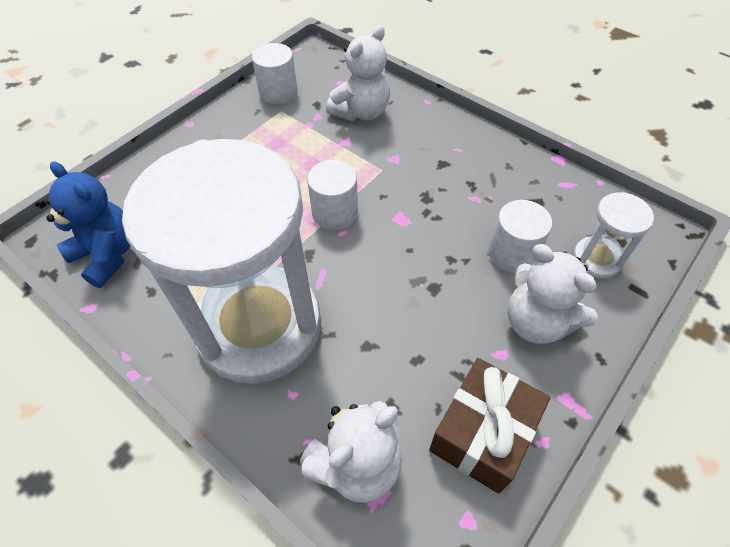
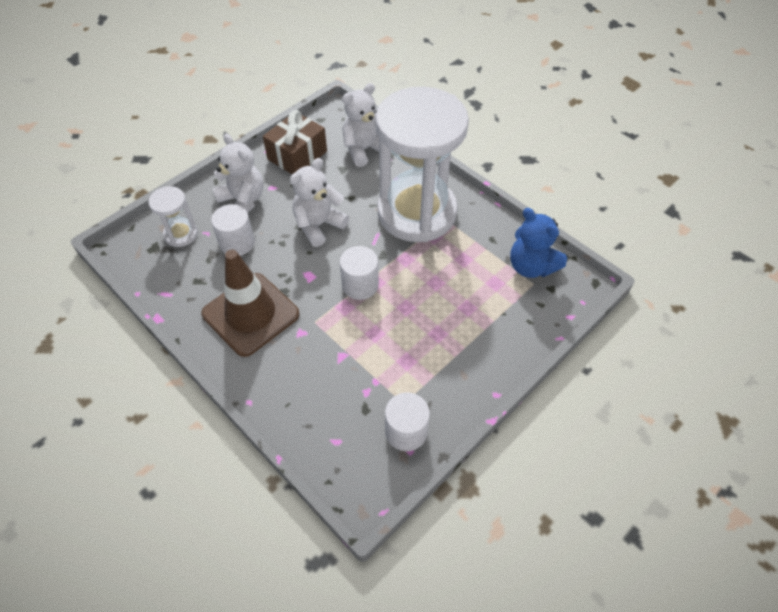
camera: 175 degrees left, 0 degrees up
(361, 112) = (320, 392): white teddy bear -> white teddy bear (318, 225)
(456, 171) = (250, 314): none -> brown traffic cone

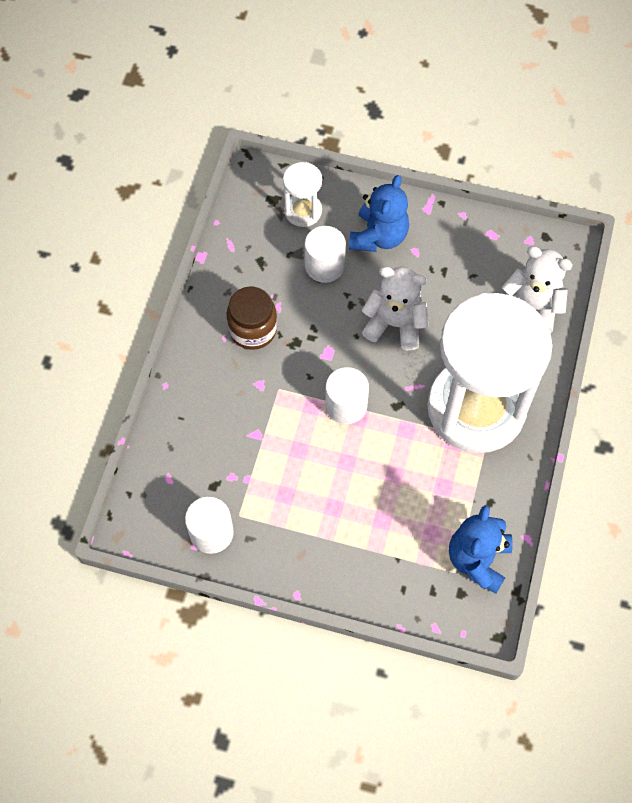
camera: 60 degrees right, 10 degrees up
(242, 201) = (378, 236): white teddy bear -> blue teddy bear
(250, 314) = (253, 329): brown traffic cone -> brown jar
(297, 155) = (475, 247): brown gift -> none

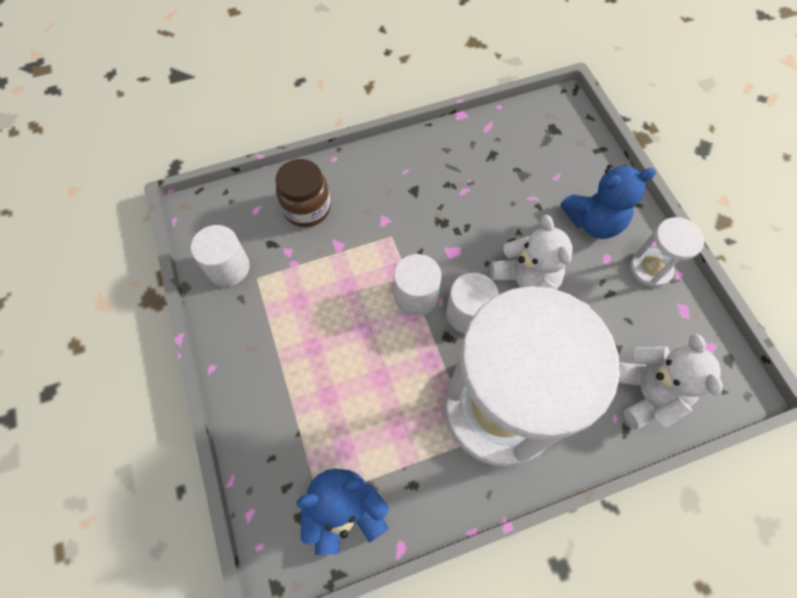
camera: 55 degrees right, 0 degrees up
(253, 329) = (428, 186): brown jar -> brown jar (307, 208)
(303, 211) = (563, 154): white hourglass -> white hourglass (650, 268)
(324, 265) = (530, 199): white cylinder -> white cylinder (468, 313)

